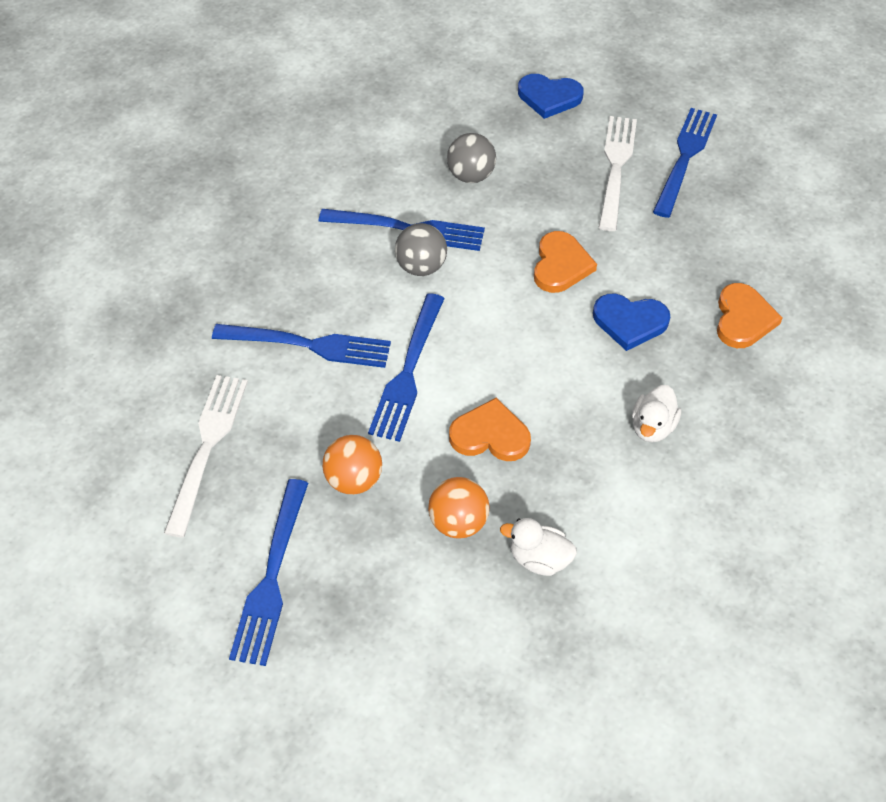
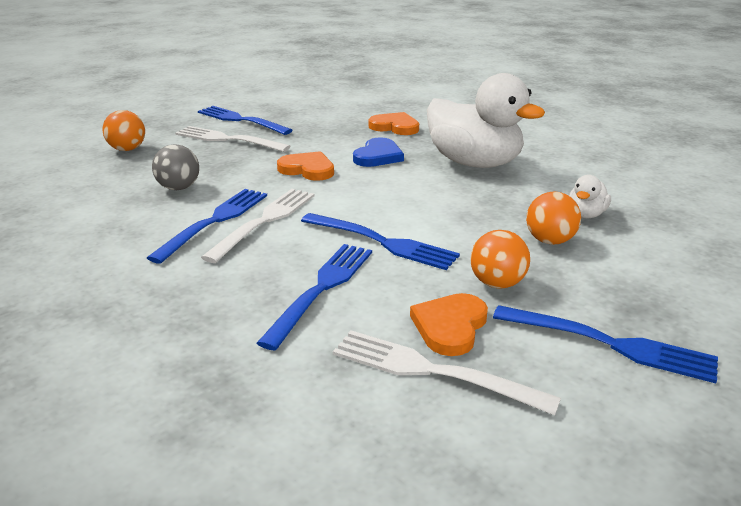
camera: 75 degrees left, 25 degrees down
(421, 267) = (264, 221): grey ball -> white fork
(490, 435) = (464, 217): orange heart -> orange heart (450, 326)
(549, 97) = (127, 149): blue heart -> orange ball
(652, 427) = (474, 163): white duck -> white duck, size x2.32

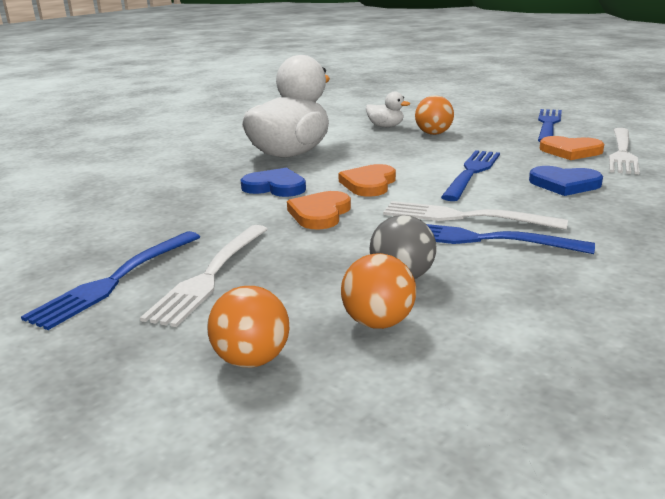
camera: 95 degrees left, 5 degrees down
(321, 289) = (564, 184): blue fork -> blue heart
(395, 127) = (178, 186): orange heart -> orange heart (369, 184)
(497, 283) = (505, 143): orange ball -> orange ball (378, 322)

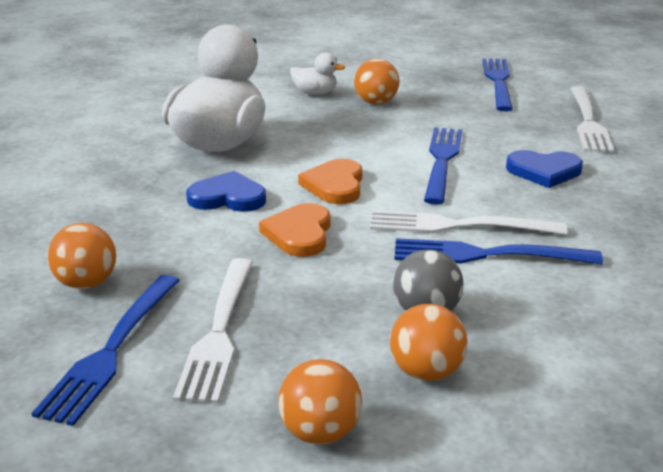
camera: 15 degrees left, 5 degrees up
(128, 234) = (86, 283): none -> orange ball
(570, 151) = (535, 122): orange heart -> none

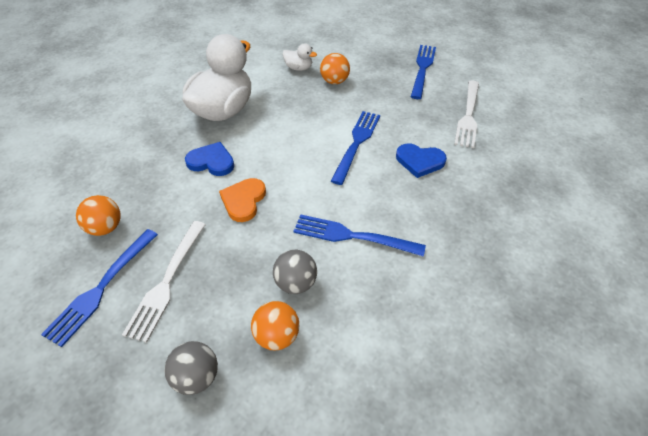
camera: 10 degrees right, 20 degrees up
(320, 432) = (196, 377): orange ball -> grey ball
(335, 185) = (281, 158): orange heart -> none
(458, 226) = (344, 206): white fork -> none

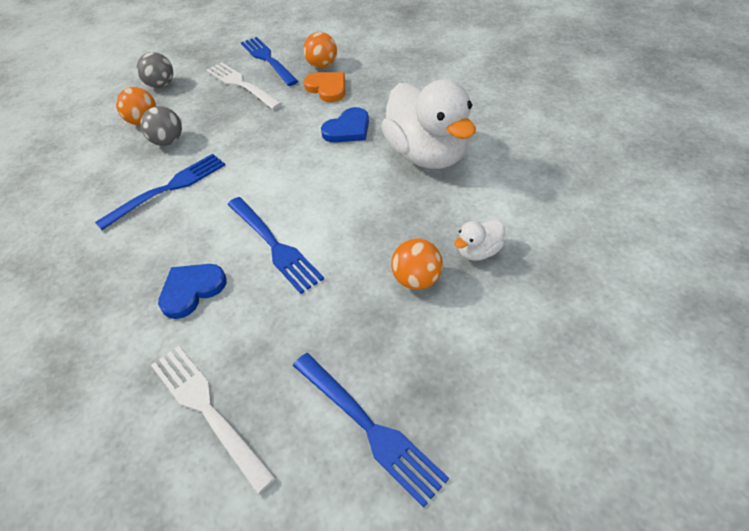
camera: 125 degrees right, 0 degrees up
(243, 201) = (278, 136): orange heart -> orange heart (327, 88)

